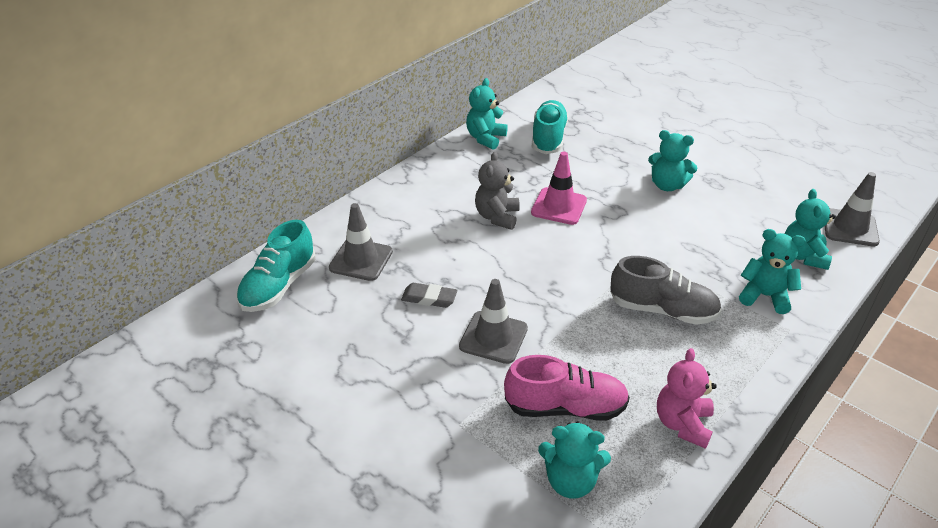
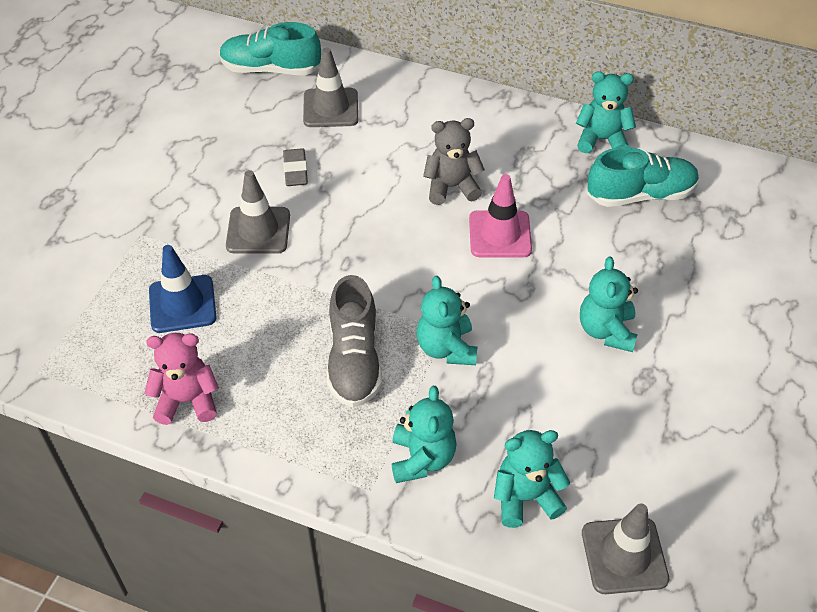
camera: 70 degrees right, 10 degrees up
(565, 407) = (182, 304): pink shoe -> blue traffic cone
(570, 481) = (95, 325): turquoise teddy bear -> turquoise teddy bear (446, 348)

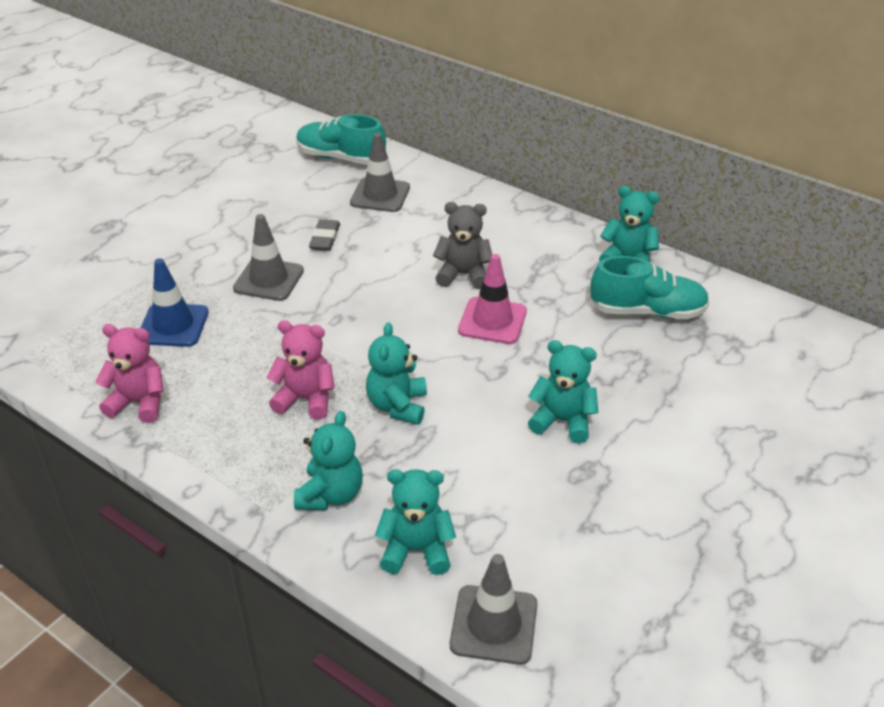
camera: 15 degrees right, 10 degrees down
(354, 360) = (306, 399): grey shoe -> pink teddy bear
(606, 331) = (562, 421): turquoise teddy bear -> turquoise teddy bear turned 90 degrees clockwise

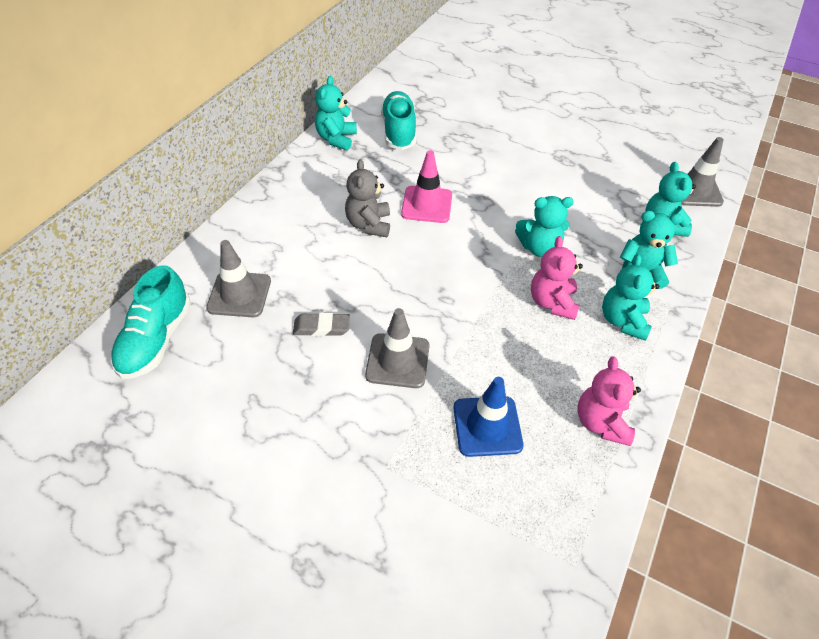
camera: 100 degrees left, 10 degrees up
(562, 421) = (523, 168): turquoise teddy bear -> turquoise teddy bear (622, 321)

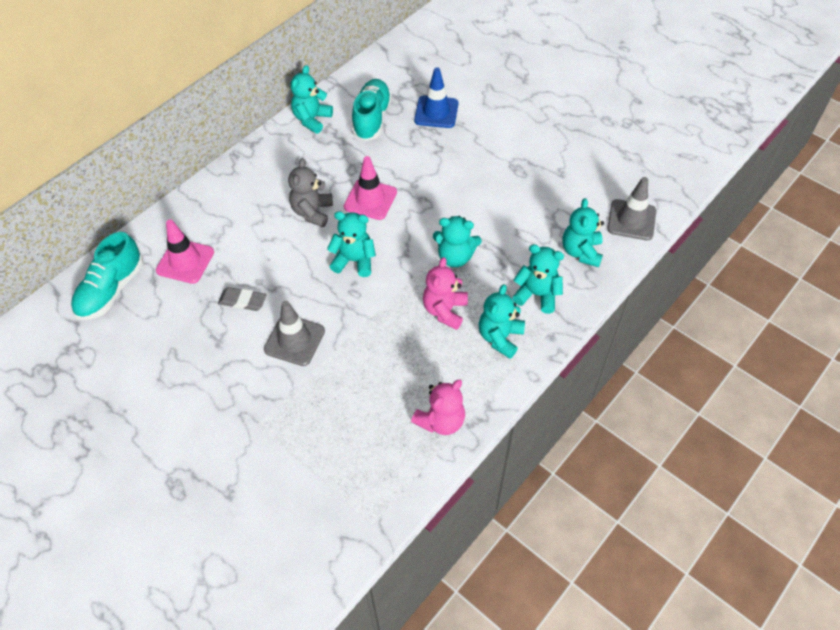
camera: 15 degrees right, 5 degrees up
(239, 294) = (185, 261): grey traffic cone -> pink traffic cone
(433, 266) = (354, 261): none -> turquoise teddy bear
(487, 426) = (346, 407): blue traffic cone -> blue traffic cone (436, 112)
(601, 422) = (441, 421): pink teddy bear -> pink teddy bear turned 150 degrees counterclockwise

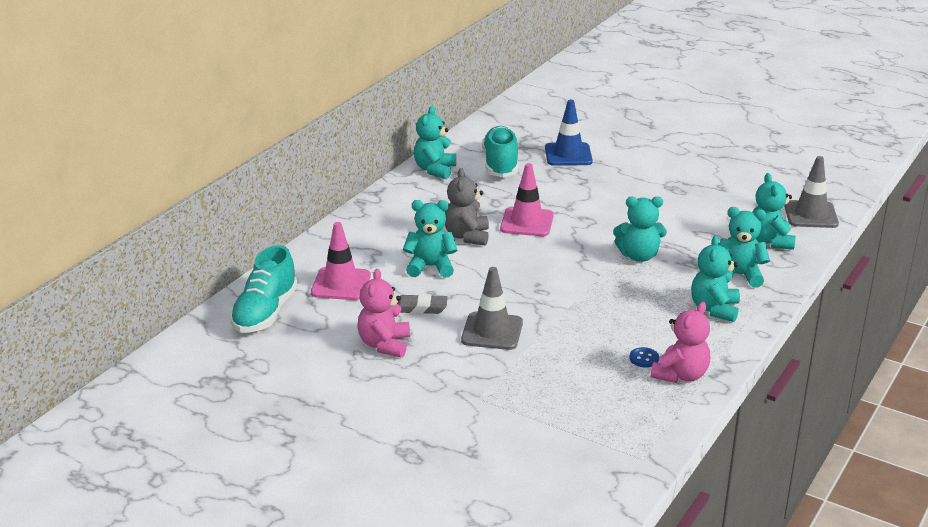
camera: 10 degrees left, 25 degrees down
(354, 261) = (530, 268): turquoise teddy bear -> turquoise teddy bear (430, 267)
(415, 394) = (644, 358): none -> blue button
(445, 310) = (646, 295): pink teddy bear -> pink teddy bear (384, 345)

